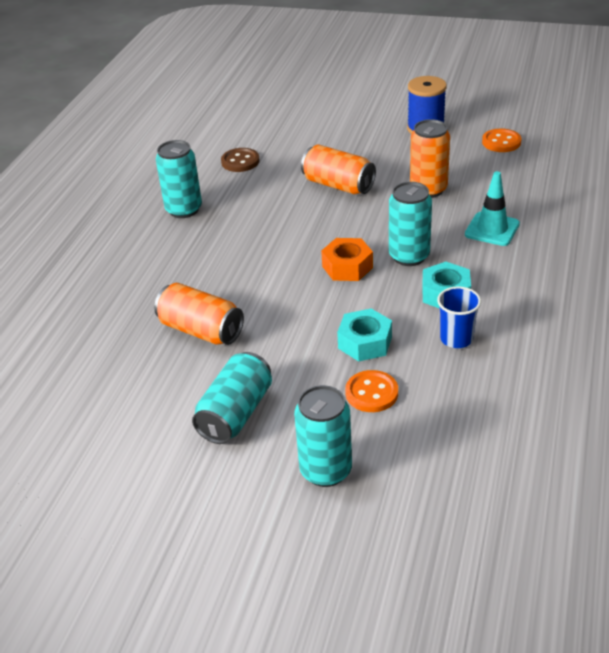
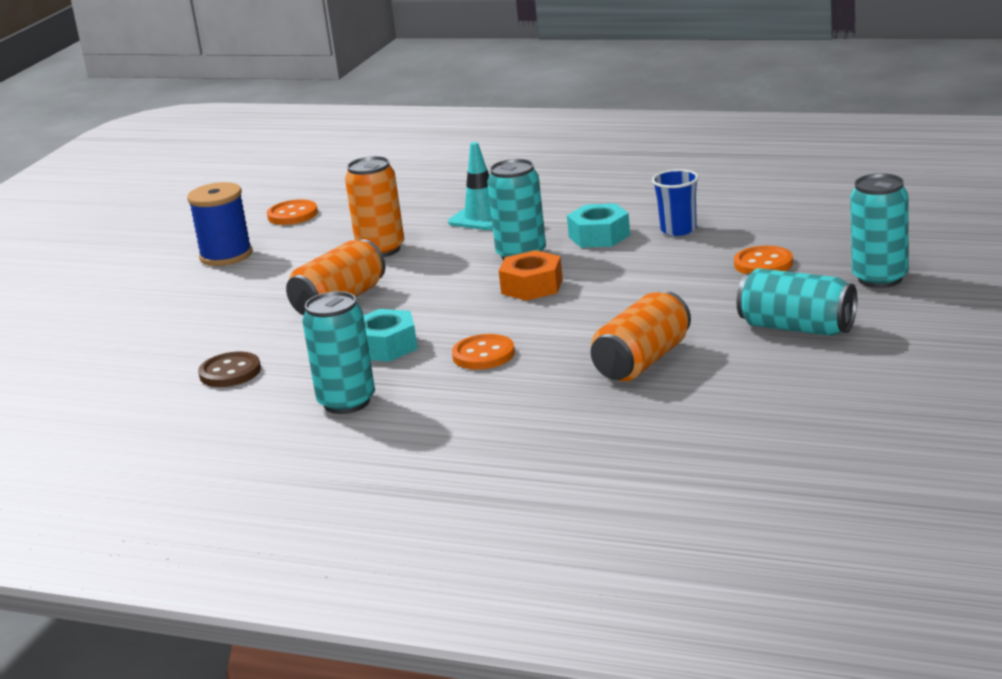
camera: 85 degrees left, 15 degrees down
(235, 256) = (483, 355): none -> orange button
(365, 342) = (679, 271): turquoise nut -> turquoise nut (386, 346)

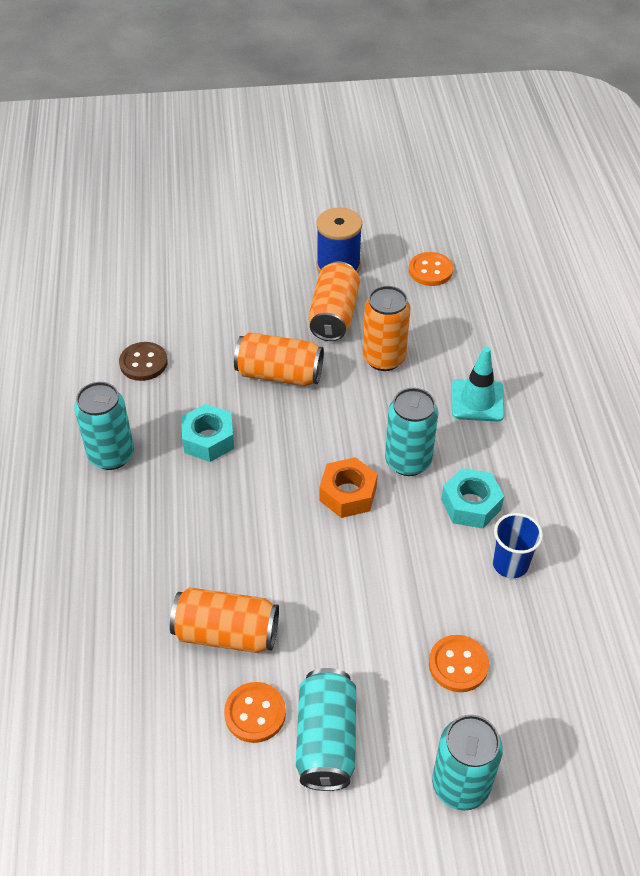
camera: 60 degrees right, 25 degrees up
(292, 266) = (334, 315): none -> orange can
(483, 355) = (210, 511): orange button -> orange button (255, 713)

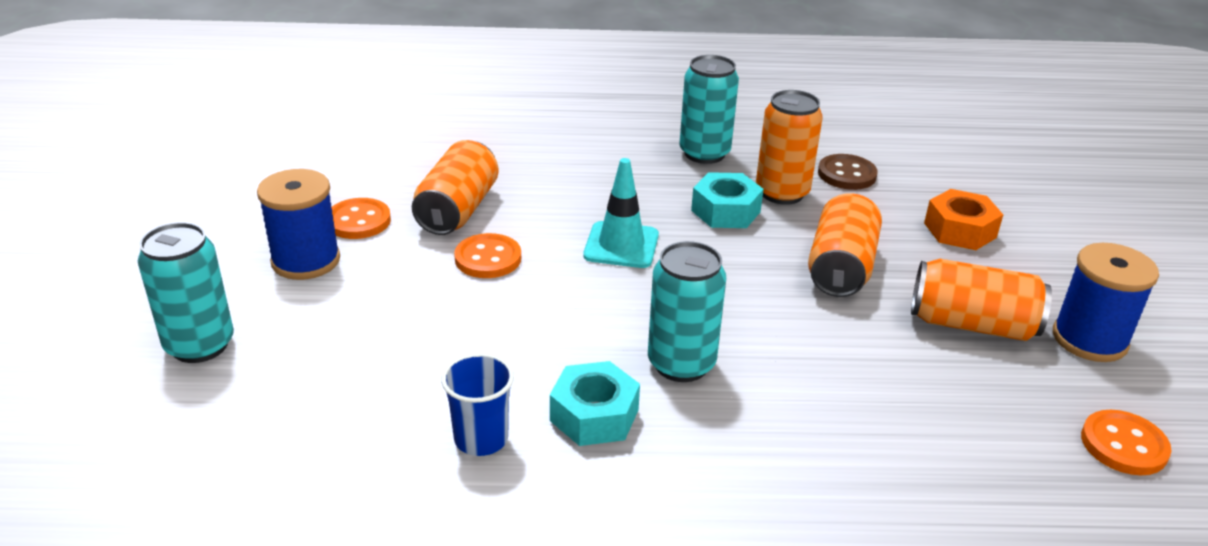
camera: 95 degrees right, 15 degrees down
(326, 740) = (306, 261): turquoise can -> blue spool
(348, 494) = (629, 305): orange nut -> orange nut (960, 230)
(384, 358) = (887, 364): orange can -> orange can (782, 193)
(458, 664) = (348, 365): orange button -> orange button (488, 258)
(477, 400) = (805, 456): turquoise traffic cone -> turquoise traffic cone (621, 245)

